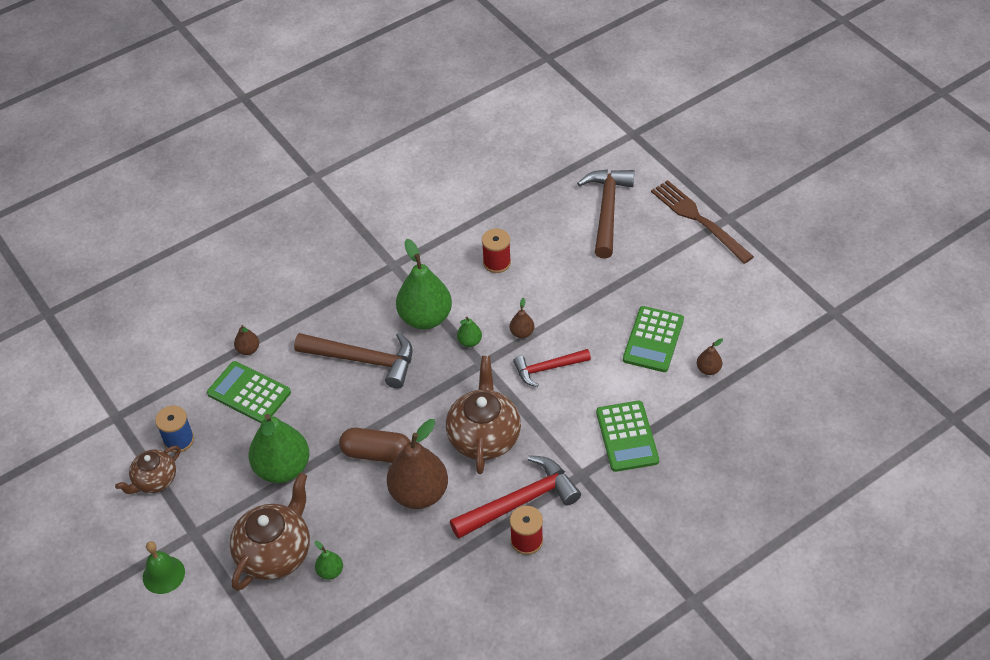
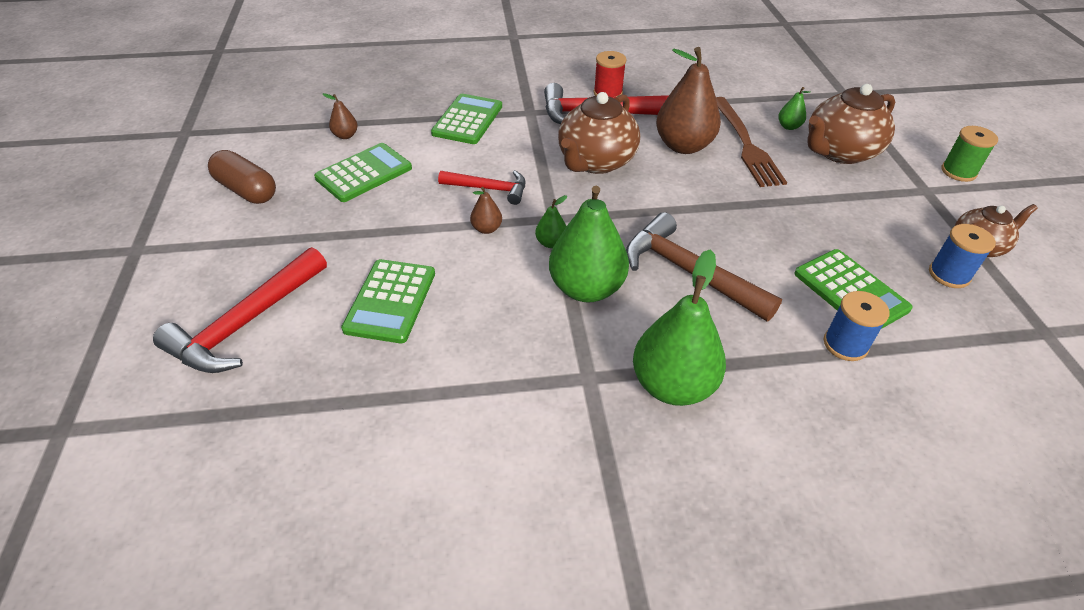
camera: 155 degrees left, 5 degrees down
(163, 574) = (958, 172): green bell -> green spool
(248, 349) = (845, 344): brown pear -> blue spool
(282, 468) = (819, 207): green pear -> green pear (672, 385)
(377, 453) = (711, 185): brown capsule -> brown capsule (246, 190)
(497, 262) = (448, 317): red spool -> none
(539, 257) = (390, 301): none -> green calculator
(607, 210) = (246, 323): brown hammer -> red hammer
(697, 219) = (166, 263): brown fork -> brown fork (746, 145)

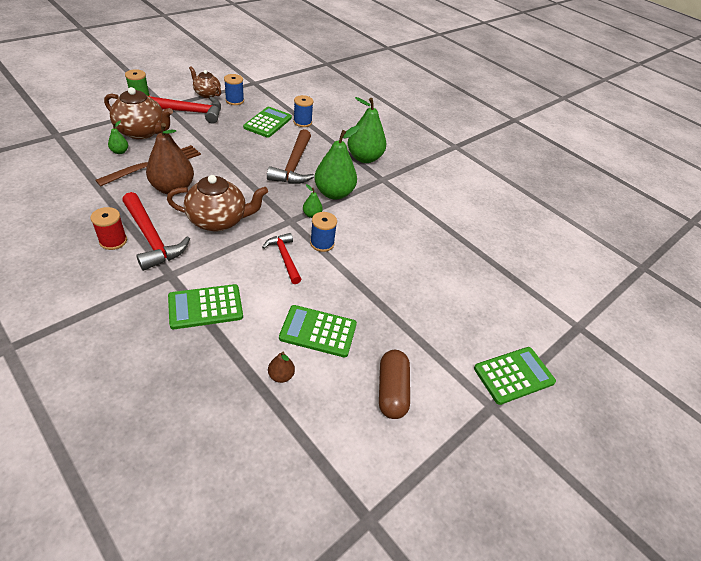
camera: 130 degrees left, 0 degrees up
(246, 323) = (472, 303): red hammer -> red hammer (188, 112)
(390, 301) = (405, 255): green calculator -> green calculator (514, 375)
(486, 229) = (322, 243): brown pear -> blue spool

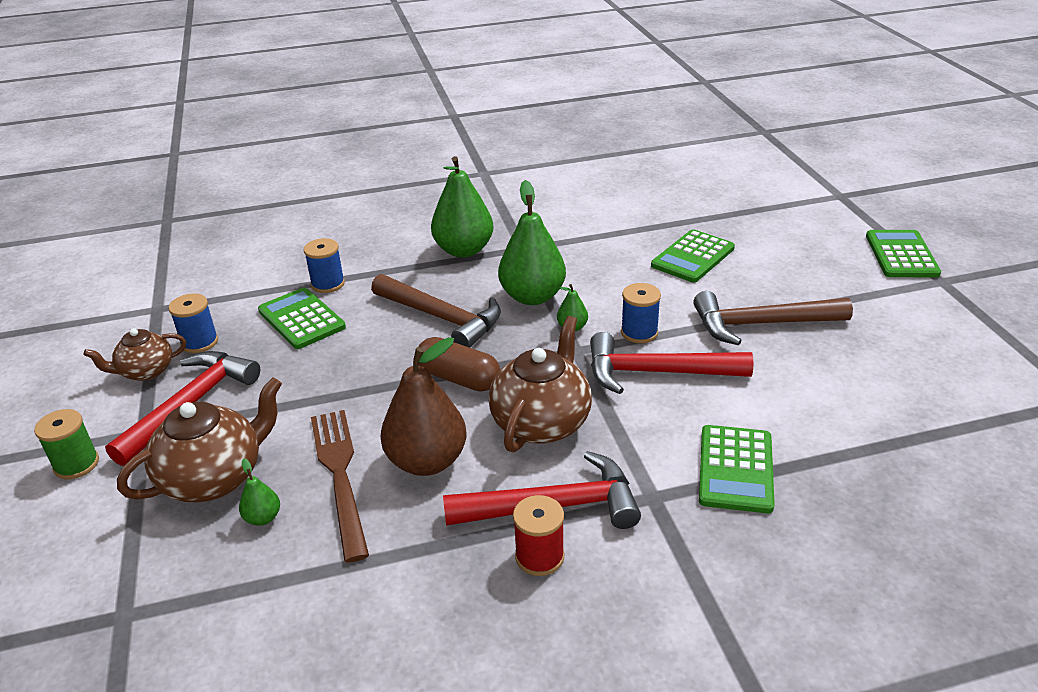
camera: 55 degrees left, 10 degrees down
(281, 375) = (878, 421): brown pear -> none
(284, 257) = (656, 372): red hammer -> red hammer, size x1.61
(318, 331) = (808, 374): green calculator -> green calculator (693, 257)
(363, 300) = (761, 324): none -> brown hammer
(392, 390) = (913, 341): brown capsule -> brown capsule (459, 378)

